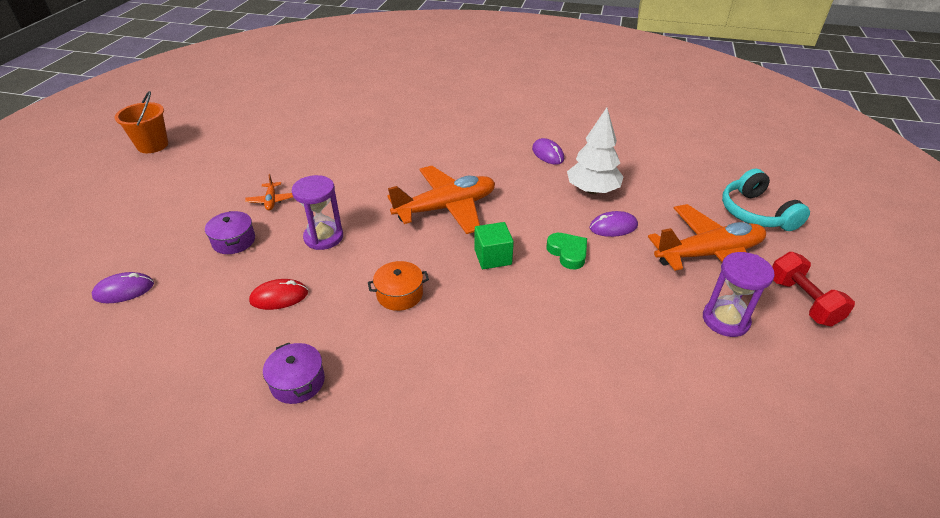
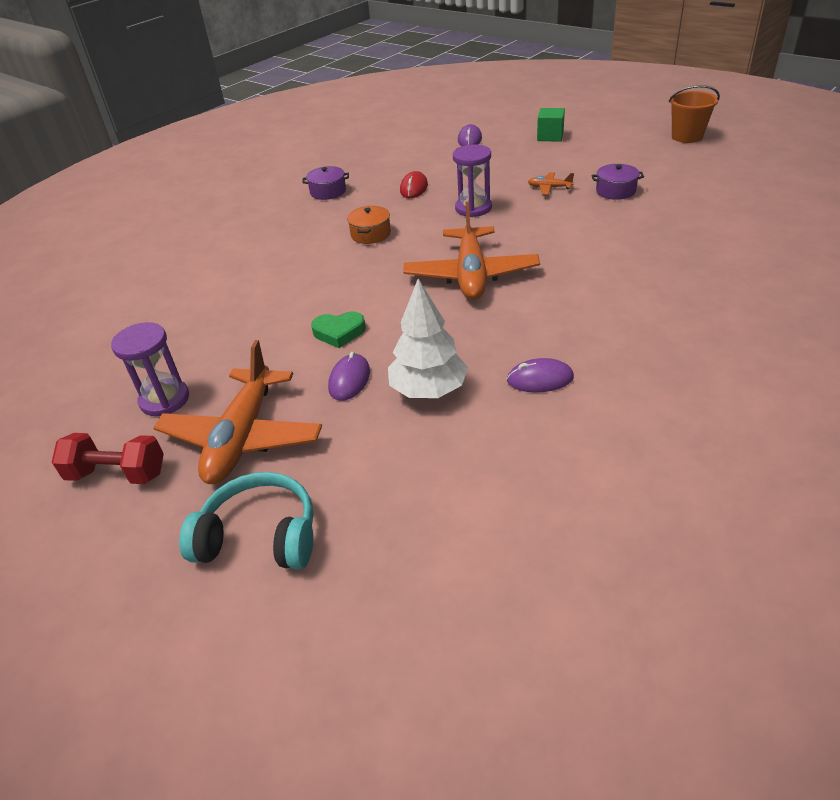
camera: 120 degrees right, 0 degrees up
(234, 241) = (498, 172): purple pot -> purple pot (615, 191)
(493, 257) = (373, 286): green cube -> green cube (550, 136)

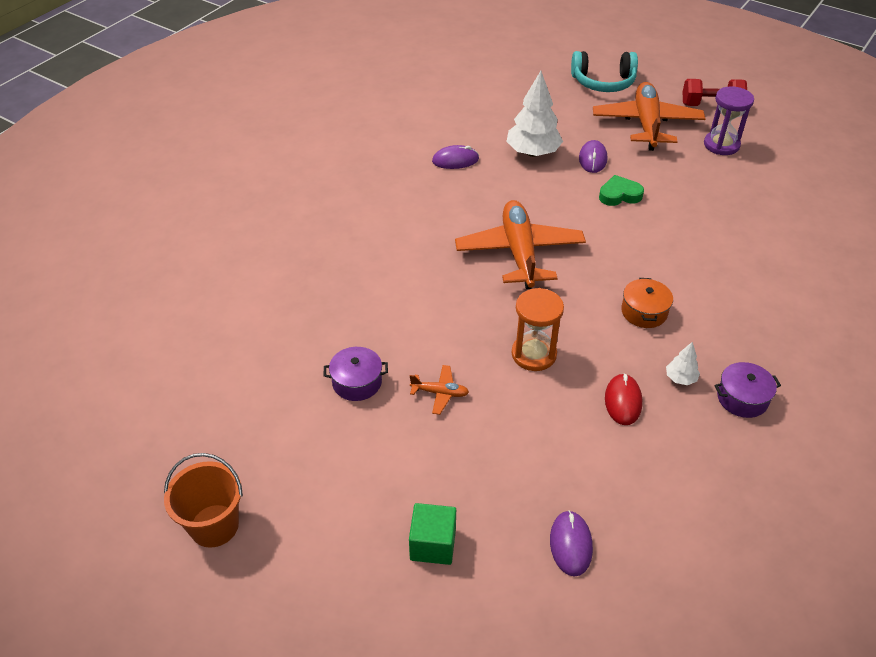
camera: 170 degrees right, 5 degrees up
(365, 199) = (680, 378): none -> white tree
(473, 208) = (534, 354): purple hourglass -> orange hourglass

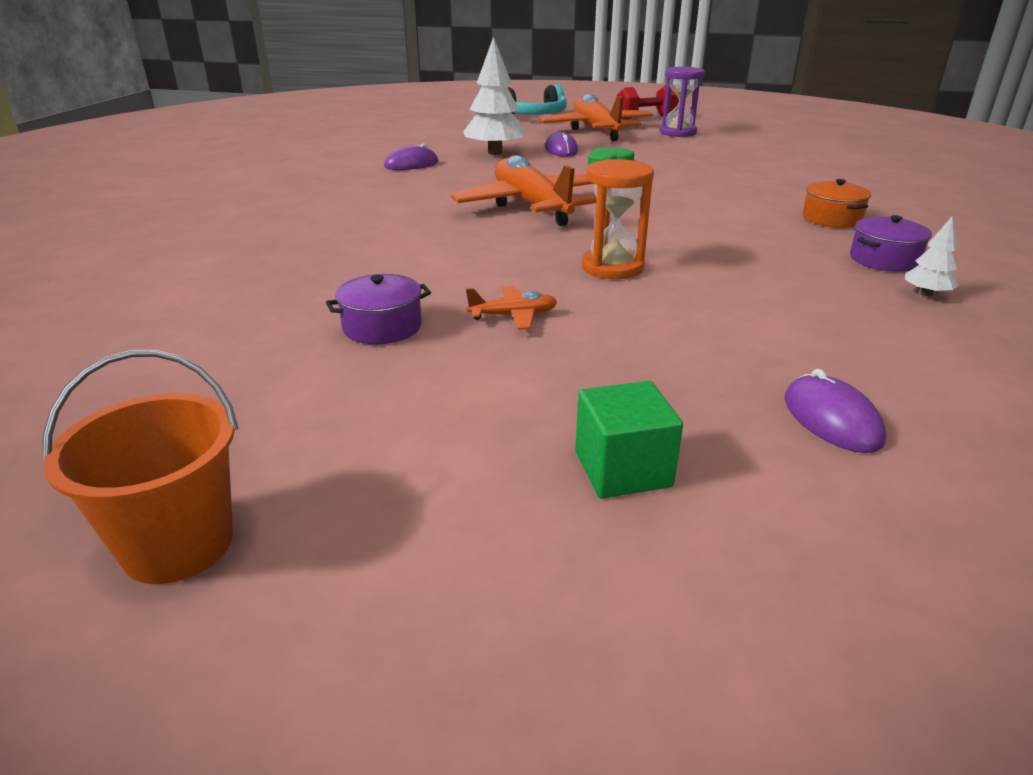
camera: 20 degrees left, 15 degrees down
(623, 401) = (756, 283): red mouse -> none
(644, 312) = (709, 222): orange pot -> orange pot (831, 219)
(680, 378) = (801, 257): white tree -> white tree (926, 294)

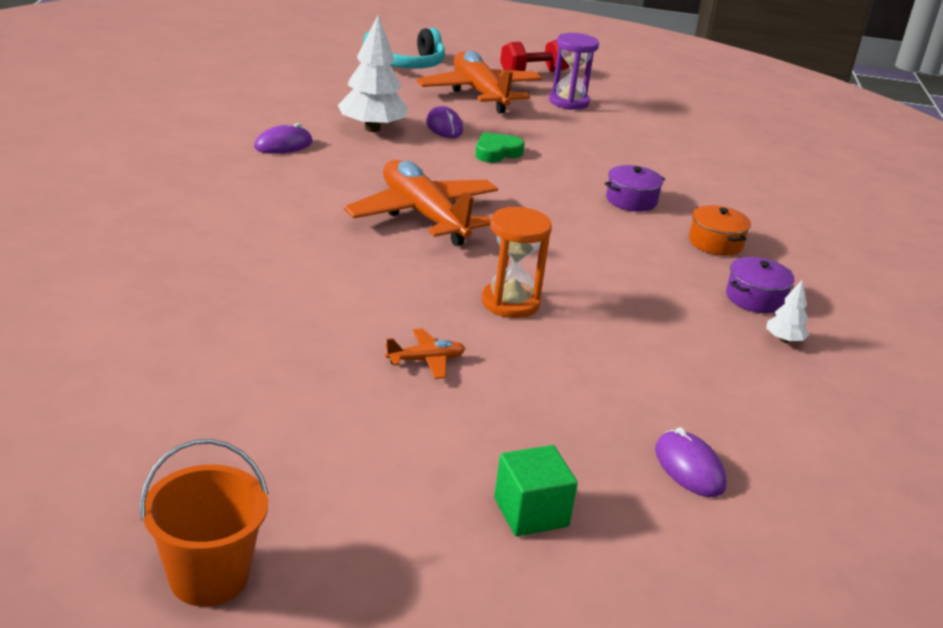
camera: 10 degrees left, 0 degrees up
(382, 327) = (309, 372): purple pot -> purple pot (631, 200)

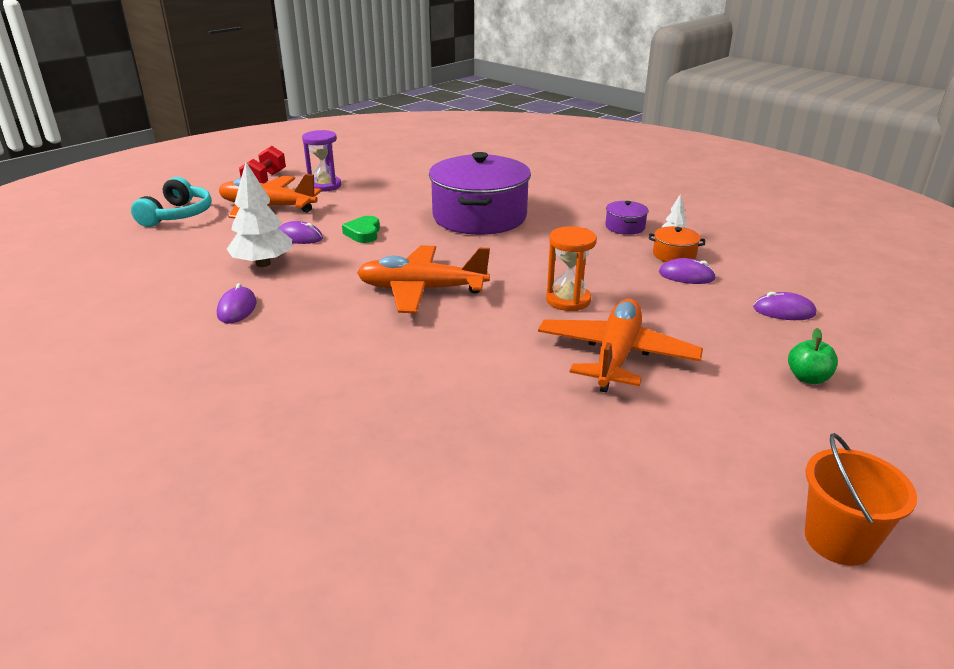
camera: 50 degrees left, 0 degrees up
(426, 360) = (616, 356): orange plane -> orange plane, size x2.39
(531, 512) = (808, 378): green cube -> green apple
(631, 200) = (479, 217): purple pot -> purple pot, size x2.46
(683, 371) = (686, 276): none -> purple mouse
(715, 243) = (555, 213): orange pot -> orange pot (674, 255)

